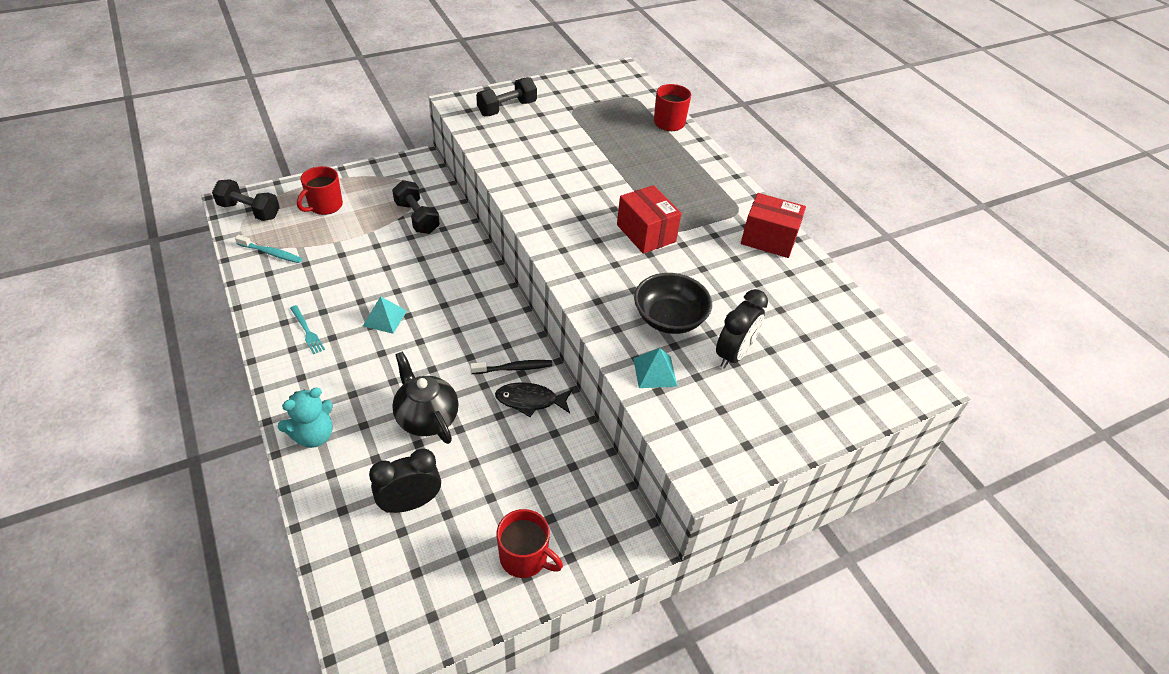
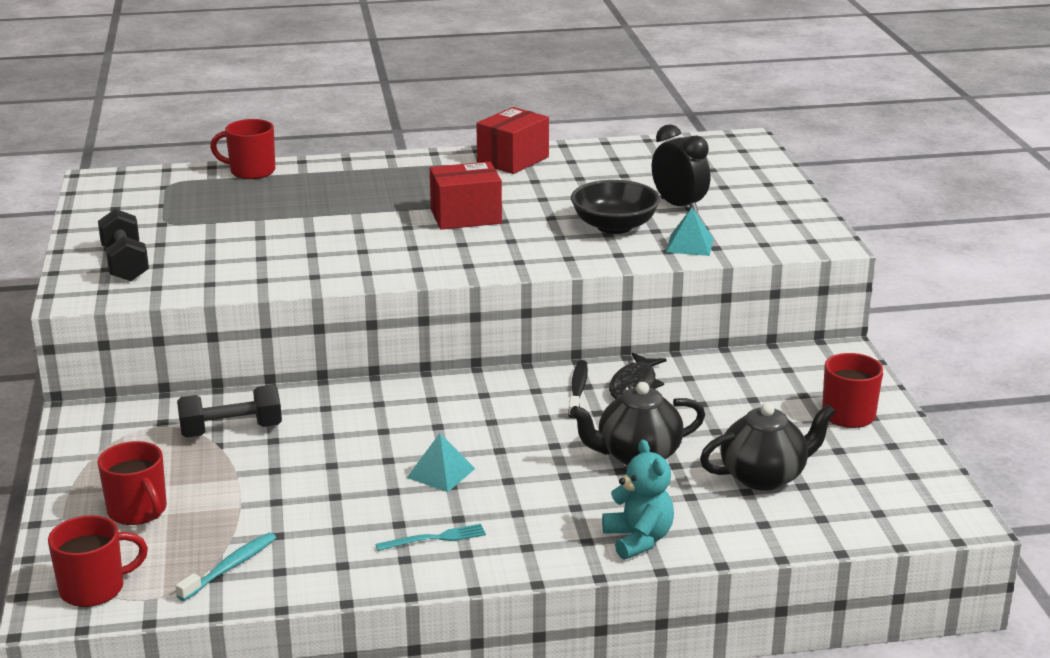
camera: 70 degrees left, 20 degrees down
(249, 211) = (94, 588): black dumbbell -> red mug
(410, 503) = (764, 476): black clock -> black teapot

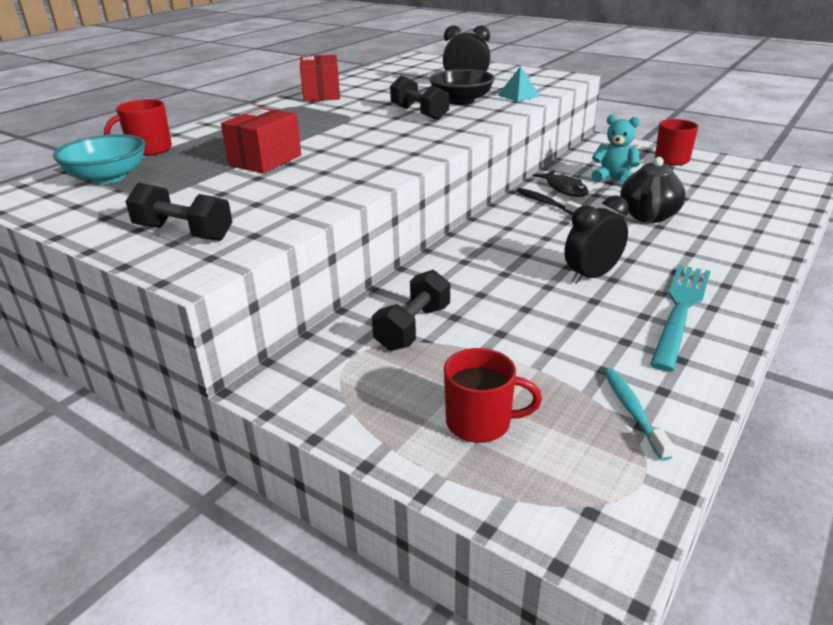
camera: 45 degrees left, 5 degrees up
(94, 588) = (593, 506): red mug -> none
(177, 189) = (108, 177): none -> turquoise bowl
(435, 538) = (680, 310): turquoise fork -> turquoise fork, size x2.11
(440, 473) = (591, 276): turquoise pyramid -> black clock
(466, 216) = (369, 123): red box -> red box (265, 160)
(536, 224) = (419, 113): none -> black dumbbell
(638, 540) = (752, 251): turquoise teddy bear -> turquoise teddy bear (613, 179)
(764, 476) = (713, 197): black teapot -> none

